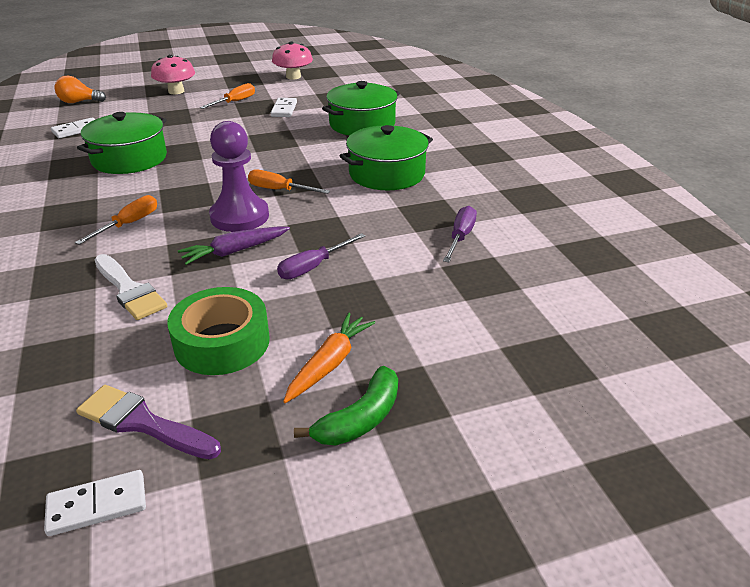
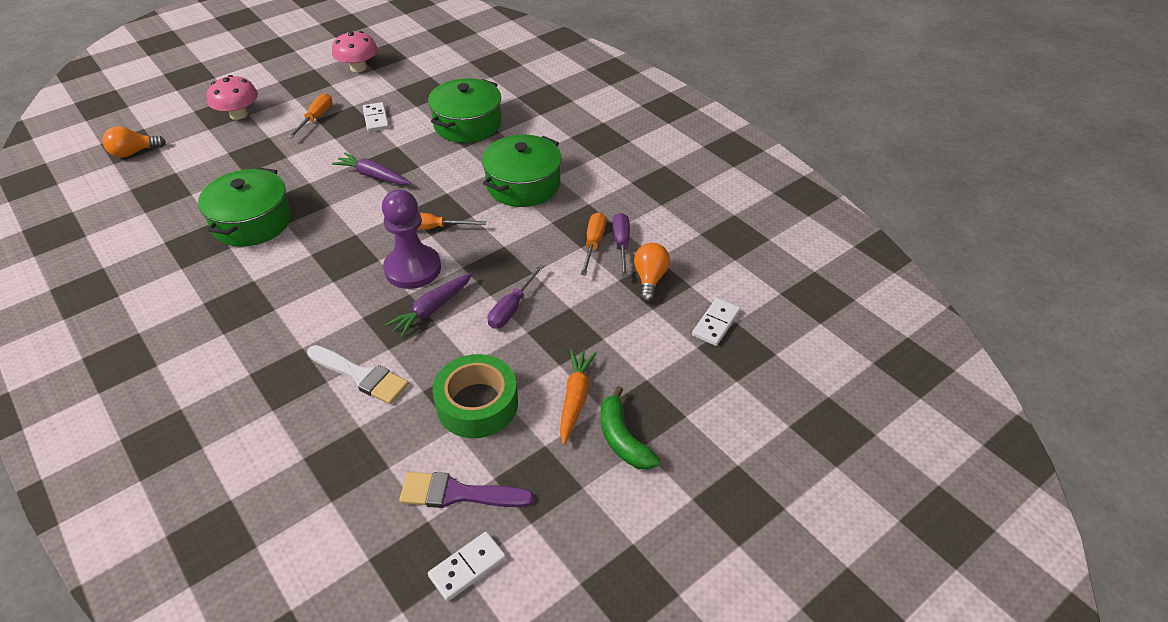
camera: 20 degrees left, 10 degrees up
(76, 130) = (163, 195): white domino -> white domino (716, 323)
(129, 224) = (309, 304): orange screwdriver -> orange screwdriver (593, 243)
(254, 145) = (373, 176): none -> purple carrot
(360, 419) = (623, 439): green banana -> green banana turned 135 degrees clockwise
(476, 272) = (650, 279): none -> orange light bulb

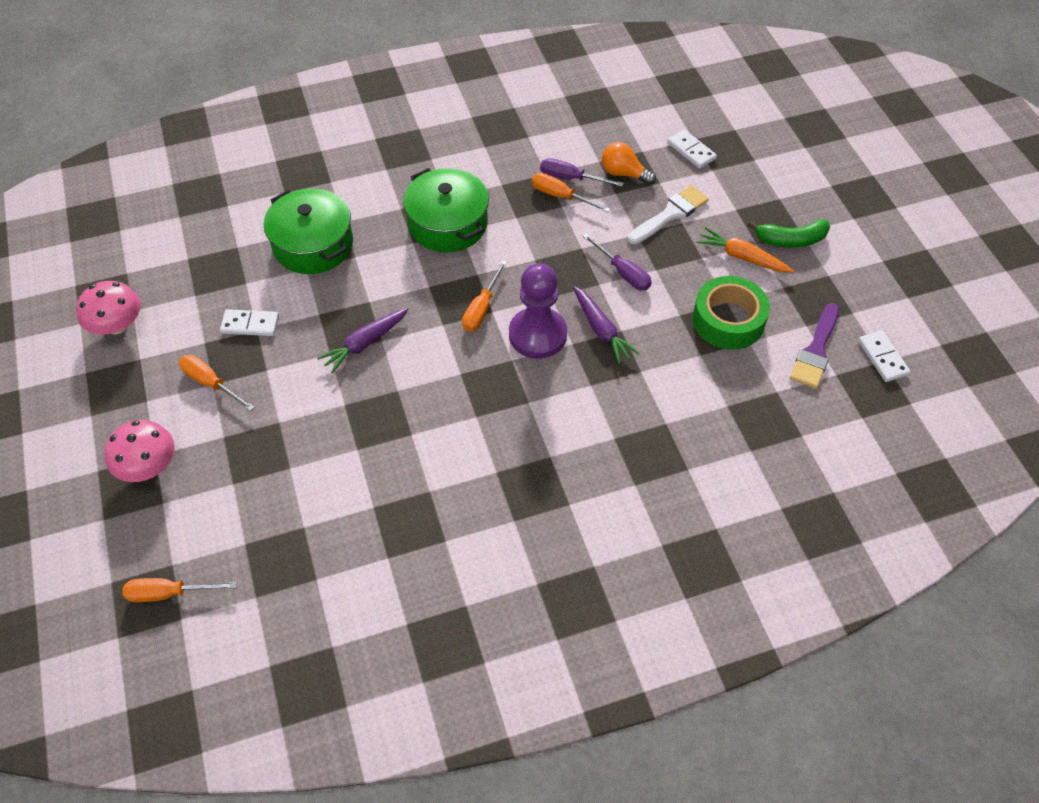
camera: 70 degrees left, 10 degrees up
(134, 152) = (169, 593): orange light bulb -> orange screwdriver
(252, 222) = (393, 466): green pot -> none
(361, 376) = (668, 396): white brush -> white brush (670, 214)

